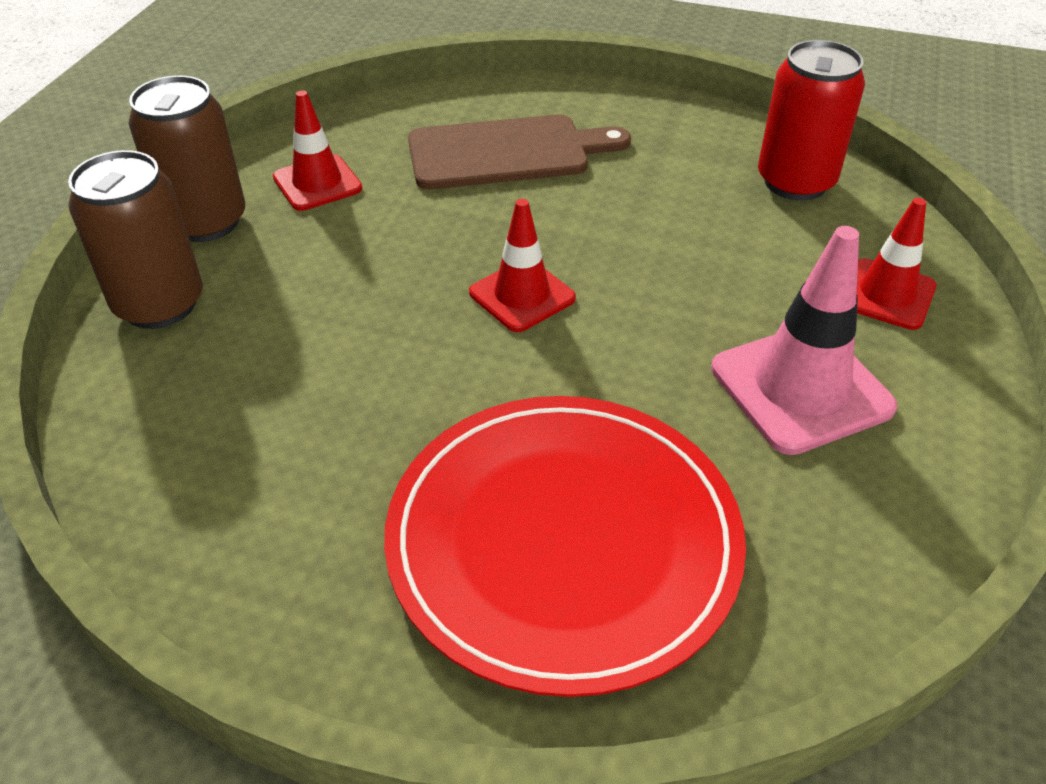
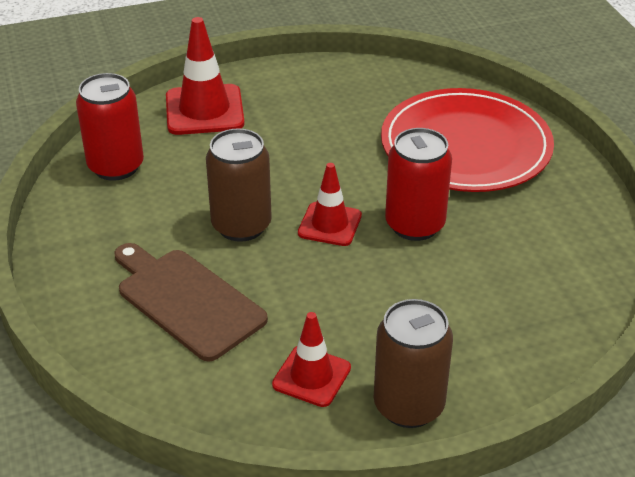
camera: 125 degrees left, 5 degrees down
(159, 304) = (497, 367): brown can -> brown can (241, 225)
(442, 369) = (415, 225): none -> red can
(801, 388) = (304, 116): pink traffic cone -> none
(886, 294) = (204, 110): red traffic cone -> red traffic cone, size x1.56

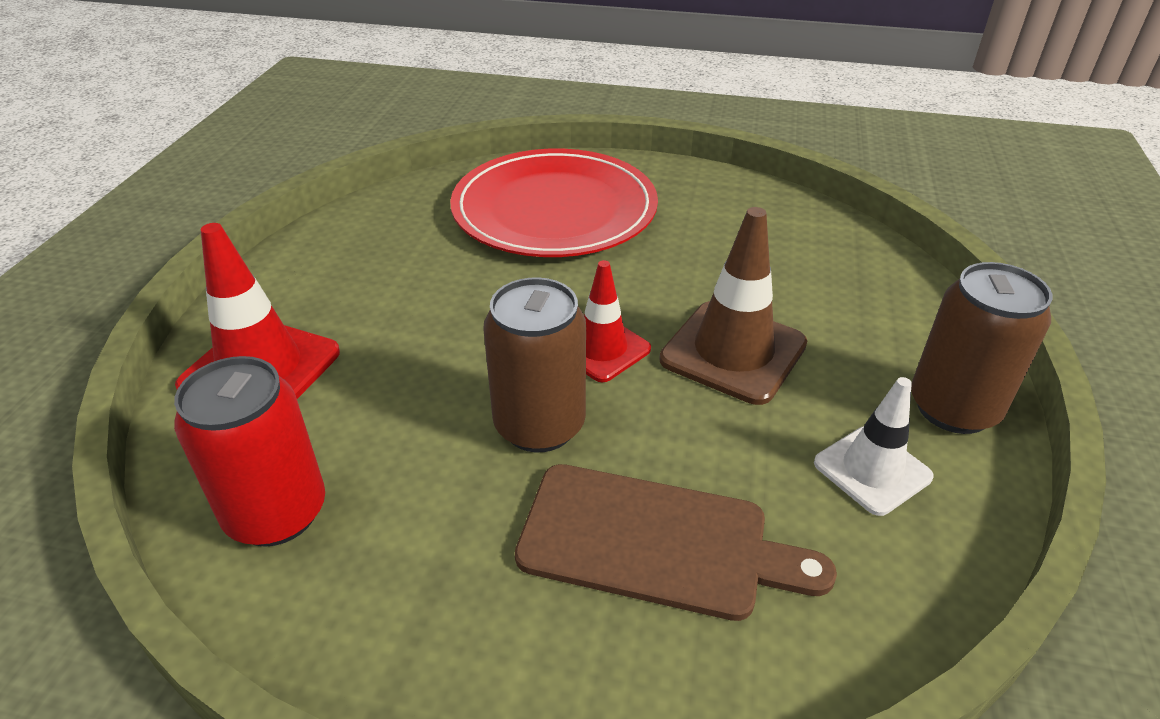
camera: 60 degrees left, 0 degrees up
(187, 300) = (655, 542): brown cutting board -> brown cutting board turned 150 degrees counterclockwise
(311, 376) = (872, 470): red traffic cone -> white traffic cone
(378, 283) = (733, 352): none -> brown traffic cone
(415, 225) = (654, 289): red can -> none

